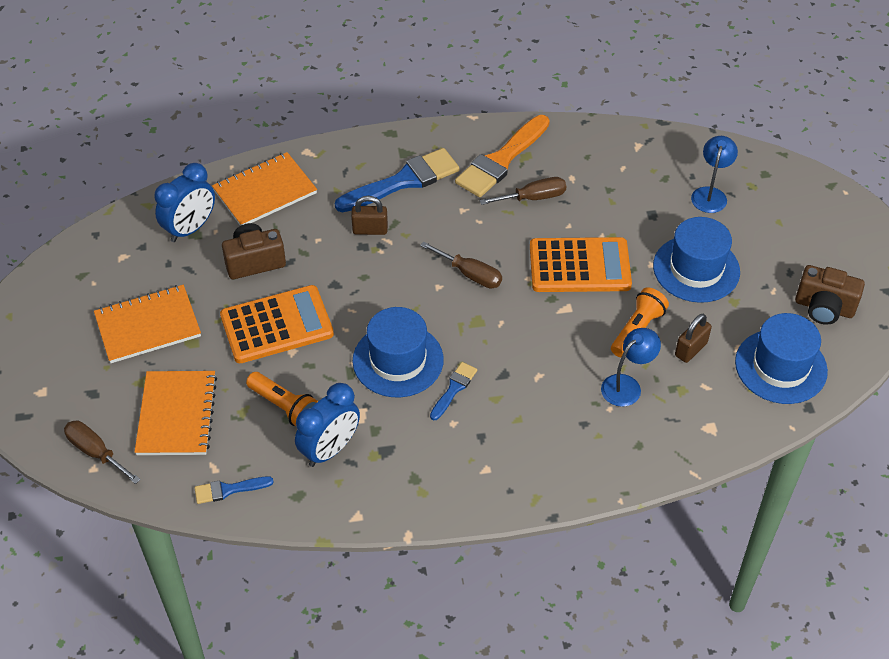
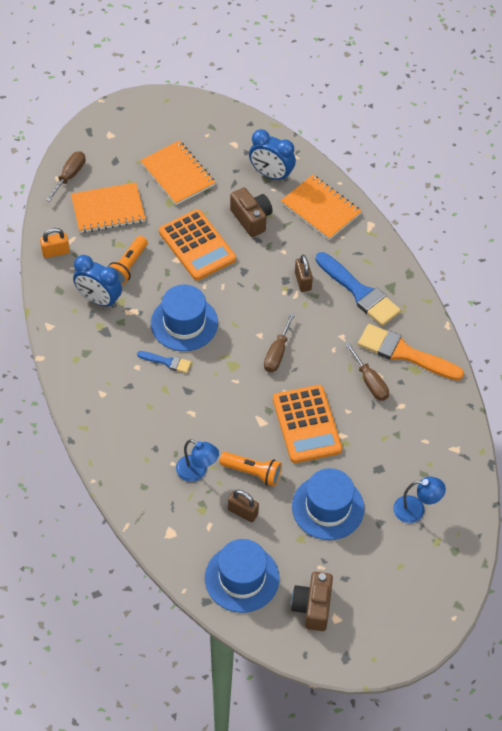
camera: 75 degrees right, 5 degrees up
(229, 490) = (55, 252): blue brush -> orange padlock

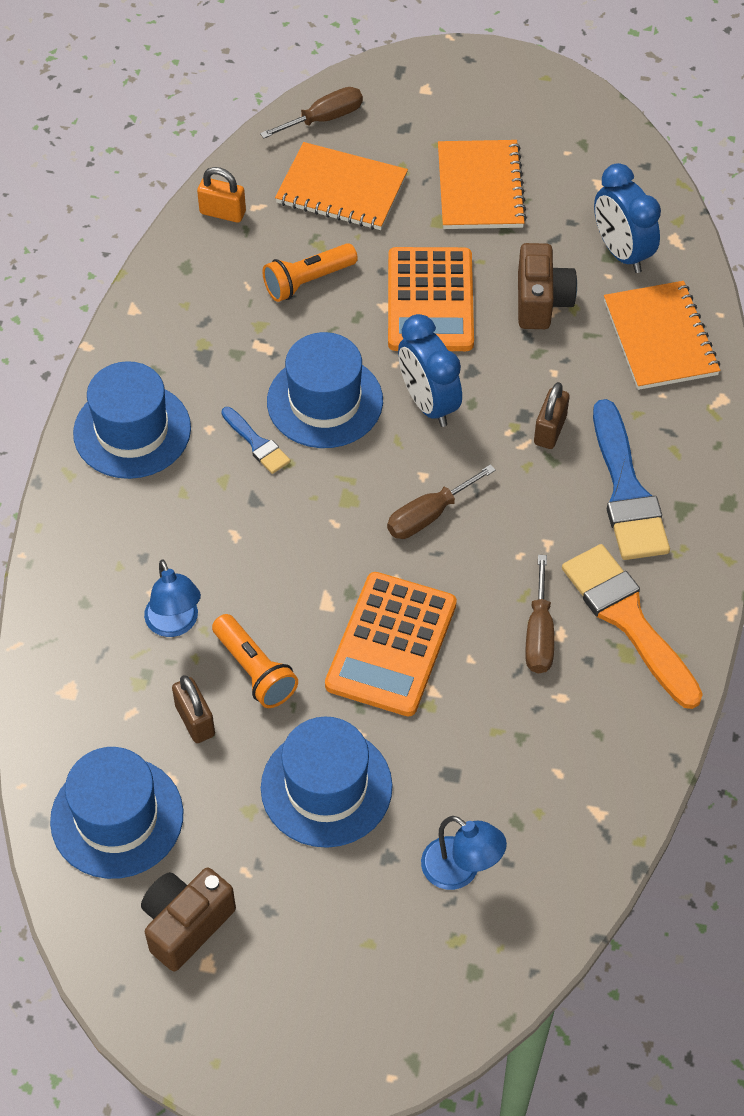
camera: 35 degrees right, 0 degrees up
(99, 299) = (230, 307): blue clock -> blue clock (428, 403)
(99, 388) = (132, 431): none -> blue hat

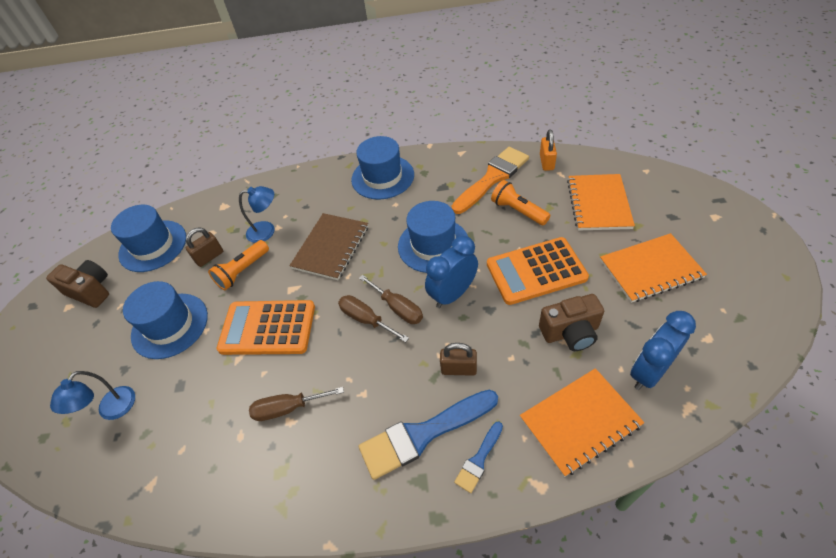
camera: 80 degrees right, 5 degrees down
(175, 624) = (267, 231): blue lamp -> blue lamp turned 150 degrees counterclockwise
(257, 443) = (392, 225): blue brush -> blue brush (479, 459)
(263, 535) = (331, 247): none -> brown notebook
(324, 119) = (649, 179): brown screwdriver -> brown screwdriver (398, 308)
(628, 620) = (309, 465): orange brush -> orange brush (492, 178)

